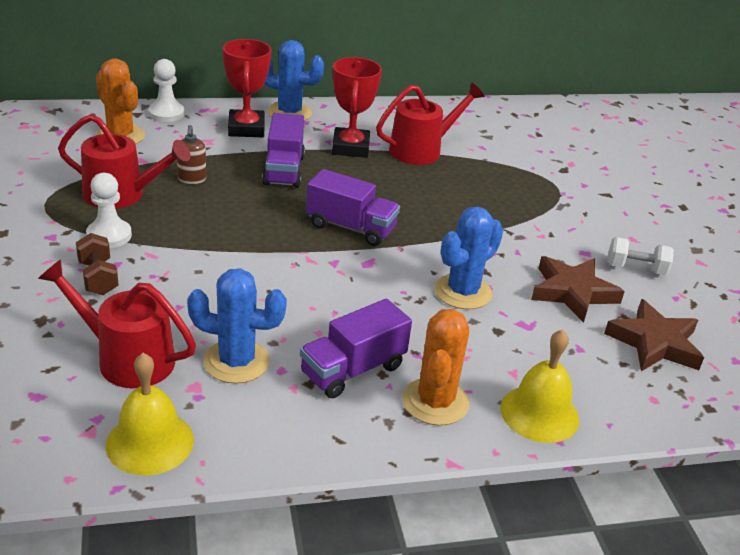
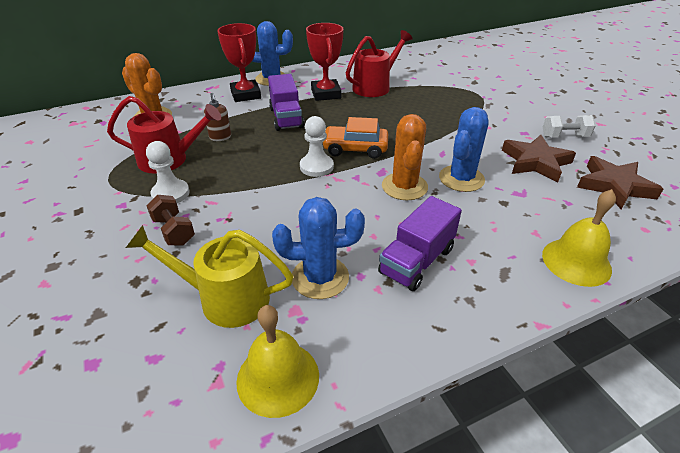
camera: 10 degrees left, 5 degrees up
(126, 358) = (224, 298): red watering can -> yellow watering can
(166, 113) = (182, 95): white pawn -> white pawn (316, 167)
(351, 227) = (355, 149): purple truck -> orange car
(435, 402) = (495, 272): orange cactus -> orange cactus (404, 186)

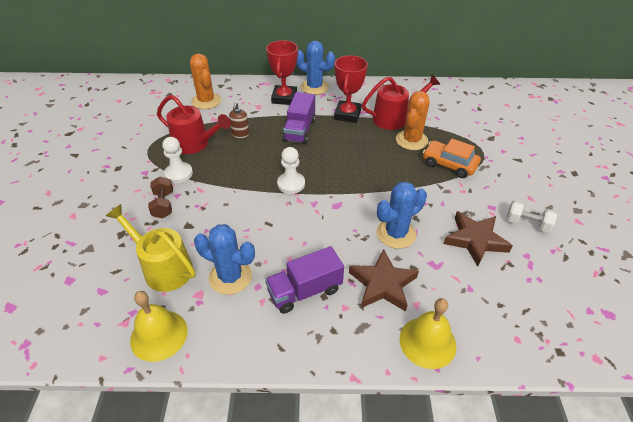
camera: 25 degrees right, 5 degrees up
(355, 149) = (332, 176): orange car -> orange car (449, 164)
(404, 186) = (344, 225): orange cactus -> orange cactus (411, 140)
(614, 186) = (528, 289): brown star -> brown star (382, 284)

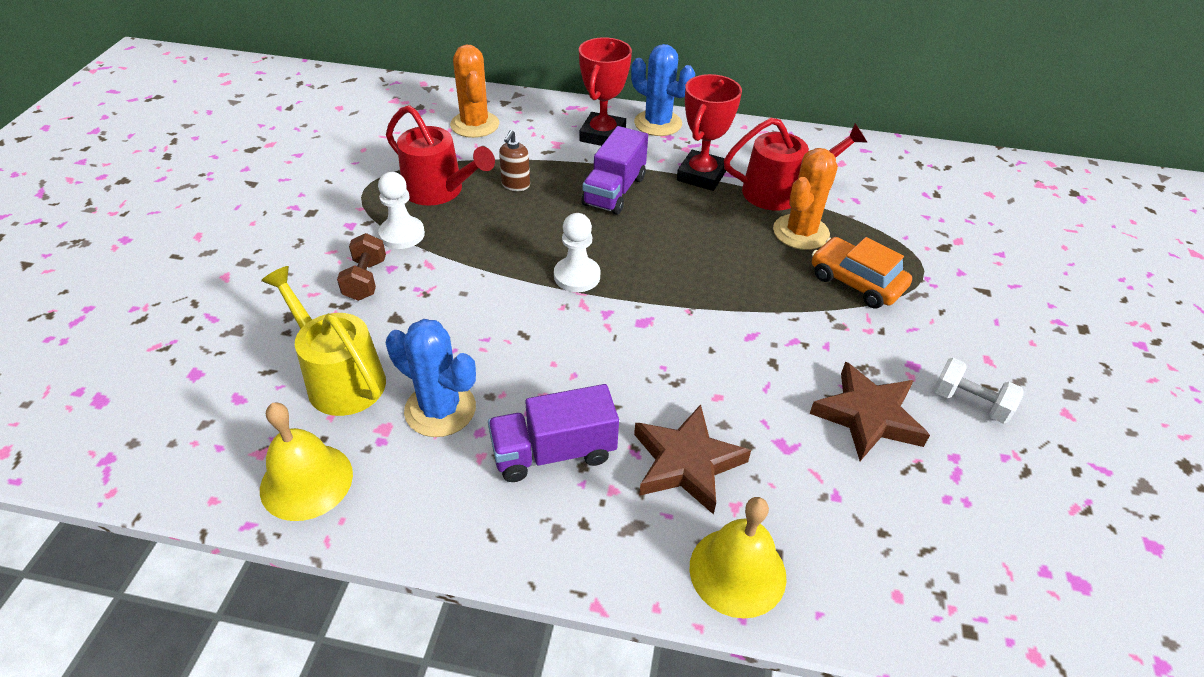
camera: 10 degrees right, 0 degrees up
(396, 233) = (731, 383): blue cactus -> none

